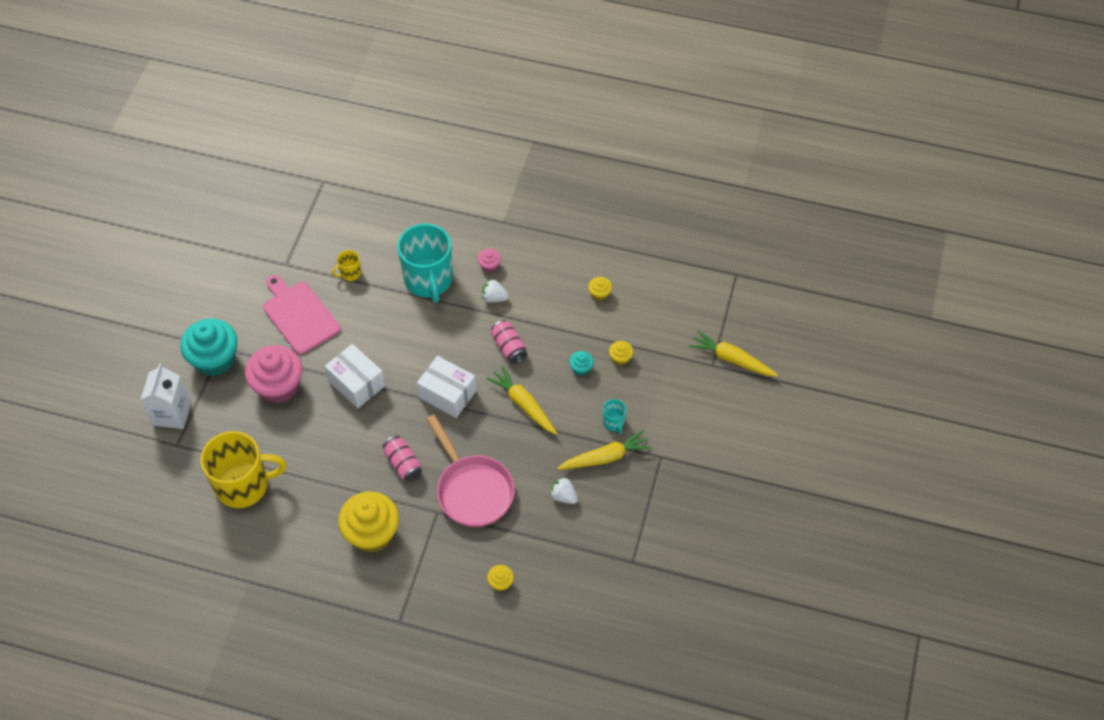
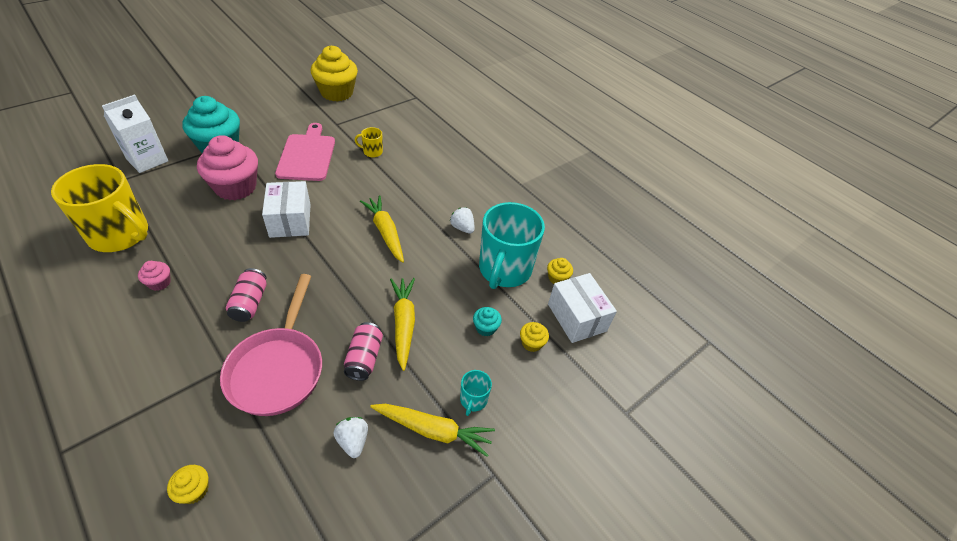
camera: 30 degrees right, 10 degrees down
(372, 533) = (152, 343): yellow cupcake -> yellow cupcake (337, 93)
(429, 280) = (423, 187): turquoise mug -> turquoise mug (504, 270)
(447, 394) = (348, 273): white box -> white box (577, 317)
(489, 266) = (480, 205): pink cupcake -> pink cupcake (159, 283)
(509, 347) = (438, 270): pink can -> pink can (364, 358)
(731, 359) = (651, 420): yellow carrot -> yellow carrot (385, 232)

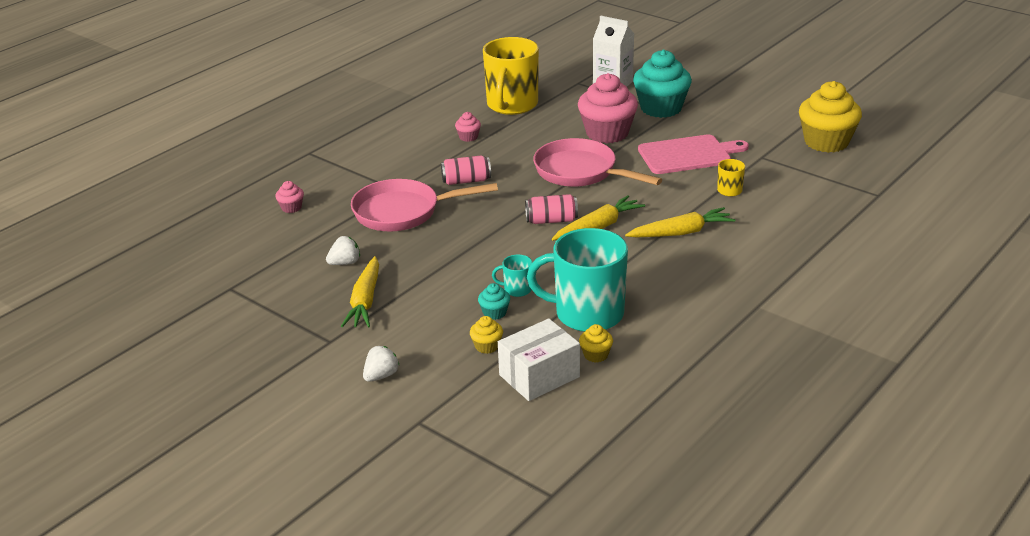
camera: 85 degrees right, 15 degrees down
(194, 490) = (291, 208): yellow cupcake -> pink cupcake
(290, 220) = (580, 172): white box -> pink pan
(364, 358) = (429, 250): pink can -> pink can (551, 220)
(403, 324) = (478, 263): yellow carrot -> yellow carrot (681, 232)
(462, 228) = (638, 274): white strawberry -> white strawberry (381, 376)
(473, 400) = (403, 318): turquoise mug -> turquoise mug (517, 289)

